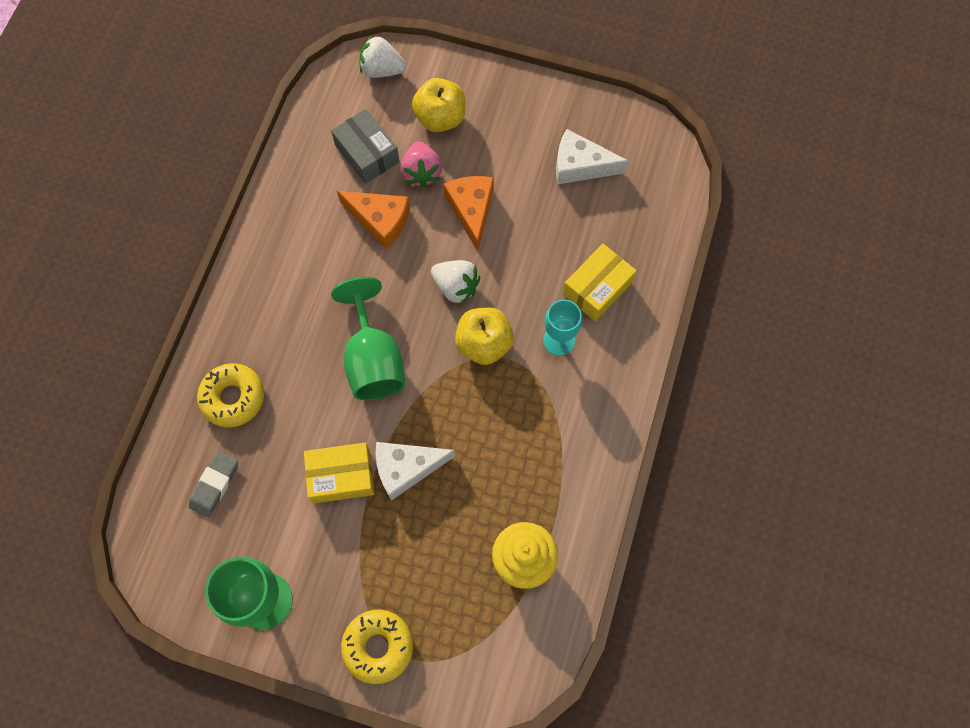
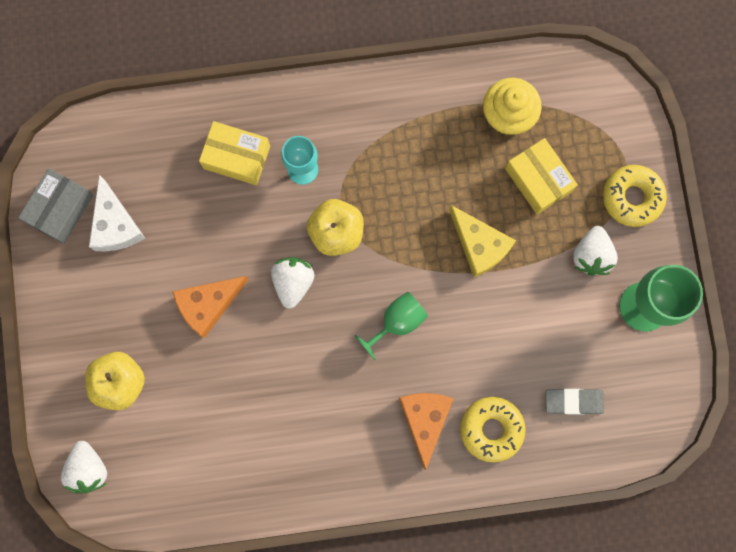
camera: 115 degrees left, 10 degrees up
(341, 476) = (513, 297): yellow box -> yellow box (538, 180)
(341, 573) = (591, 255): none -> white strawberry
(367, 153) = (191, 435): grey box -> grey box (60, 209)
(373, 360) = (397, 322): green goblet -> green goblet, size x0.63
(380, 220) = (257, 385): orange cheese -> orange cheese (424, 420)
(406, 468) = (479, 245): white cheese -> yellow cheese
(421, 173) = (189, 371): pink strawberry -> none

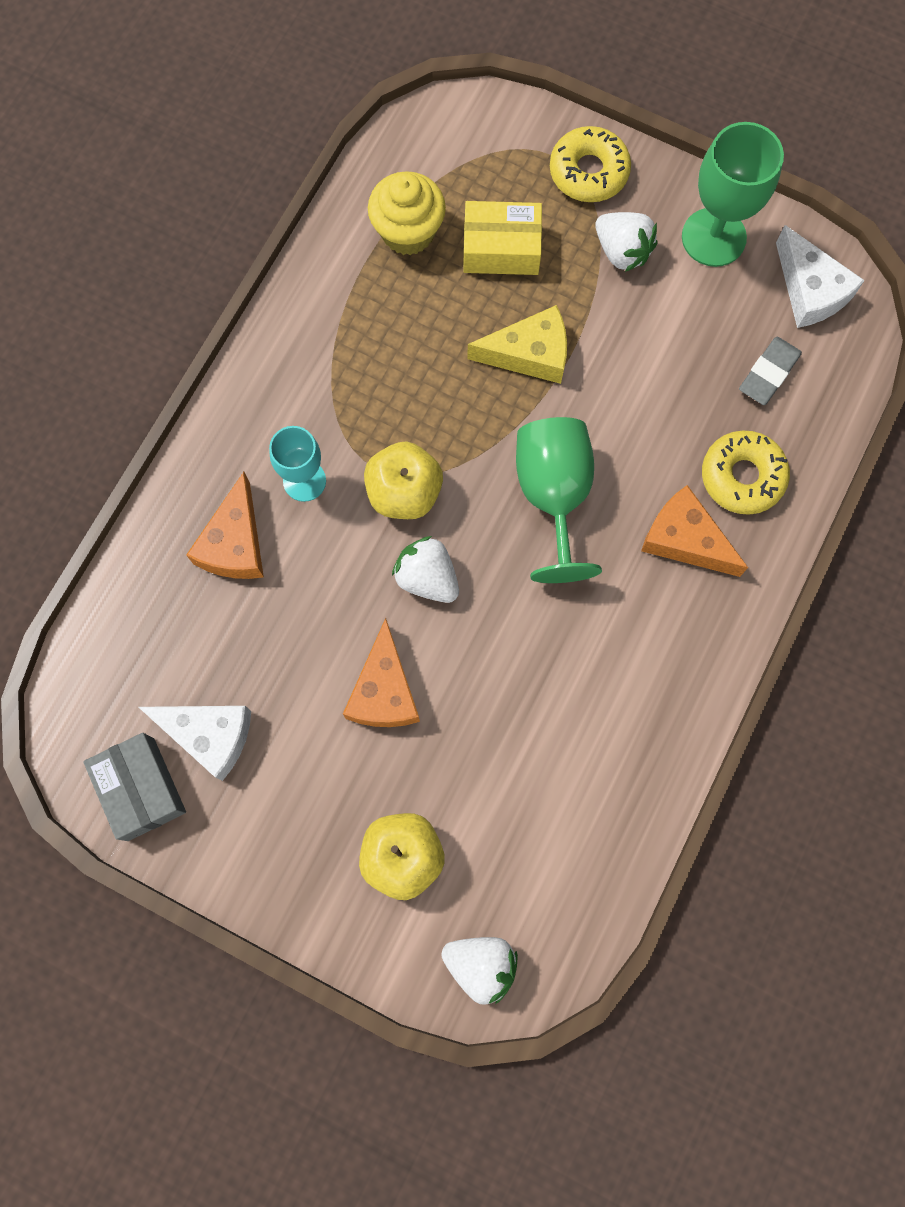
camera: 55 degrees left, 5 degrees down
(236, 157) = (235, 543): yellow box -> orange cheese
(397, 322) = (553, 495): green goblet -> green goblet, size x1.58
(651, 391) = (810, 290): none -> white cheese

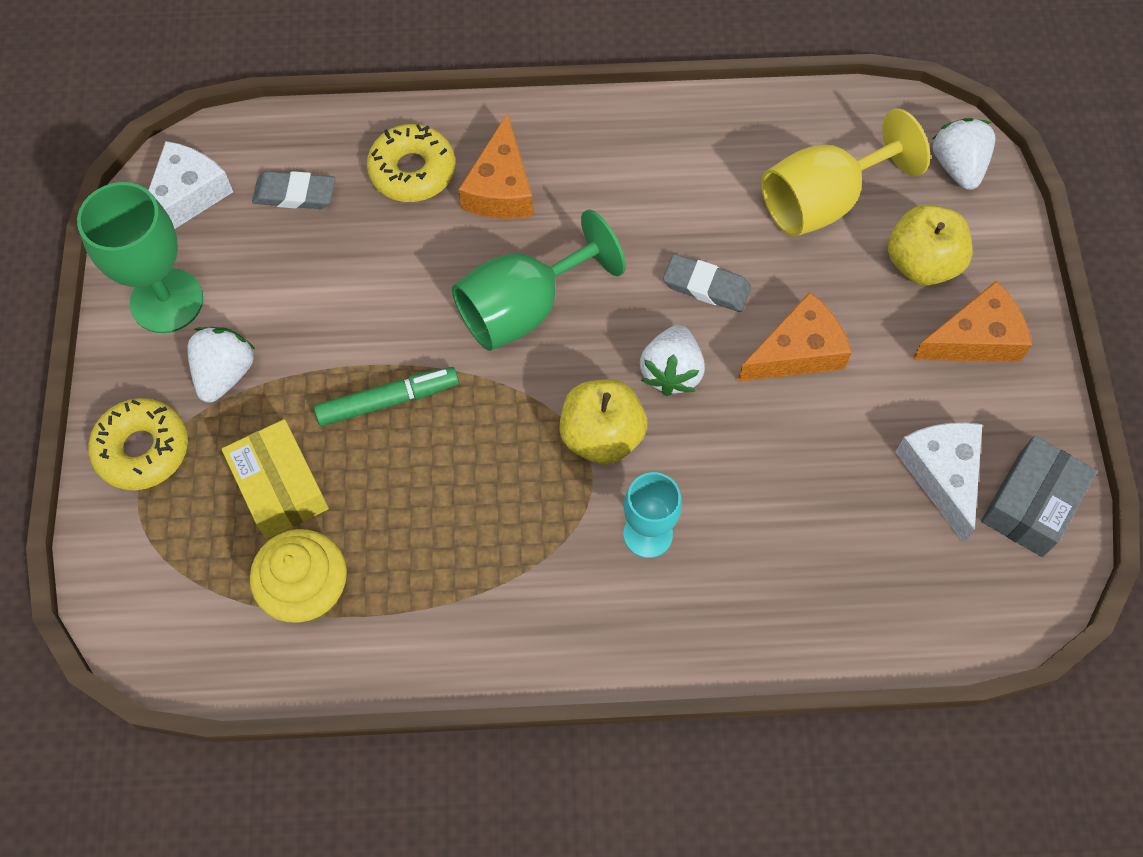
camera: 120 degrees left, 10 degrees down
(235, 543) = (752, 561): orange cheese -> orange cheese (975, 338)
(489, 654) = (706, 286): none -> grey eraser
(515, 810) = (822, 201): none -> yellow goblet
(529, 354) = (388, 400): yellow cheese -> green marker

